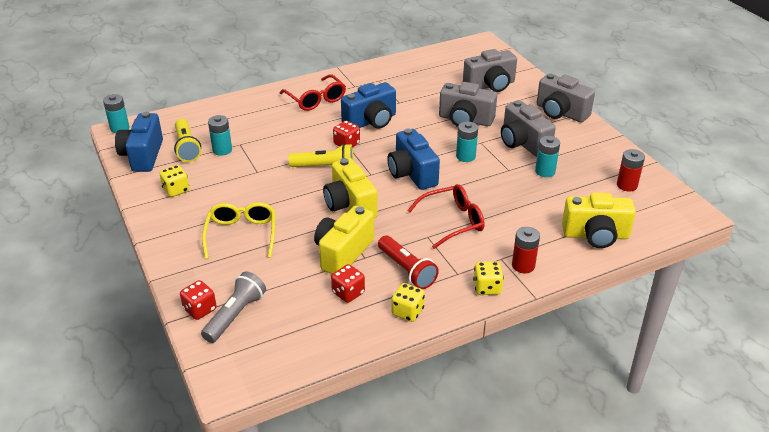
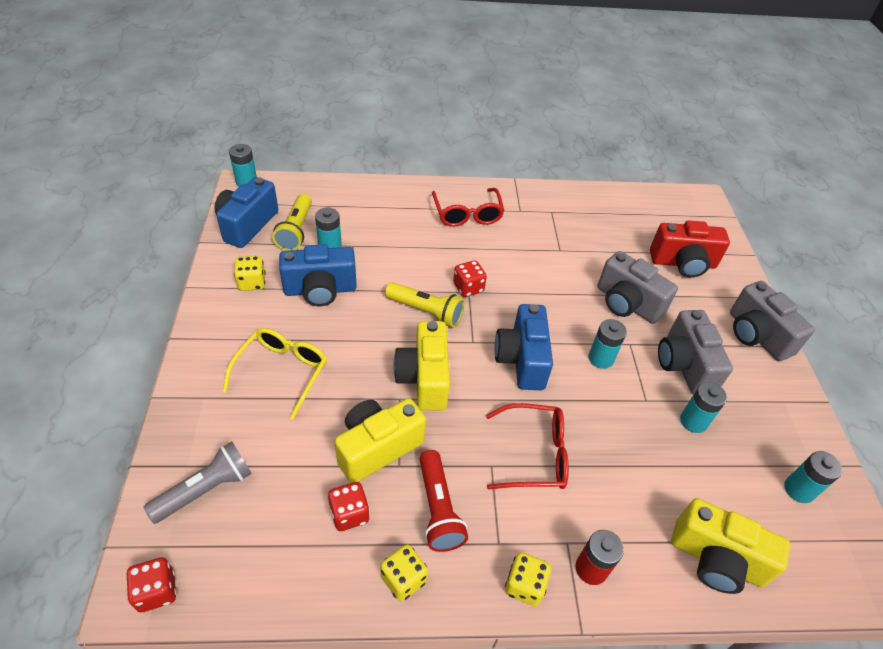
camera: 20 degrees right, 10 degrees up
(200, 309) = (174, 463): red dice -> red dice (157, 591)
(371, 121) = (513, 265): blue camera -> blue camera (320, 290)
(490, 85) = (683, 263): grey camera -> red camera
(626, 185) = (799, 490): red battery -> turquoise battery

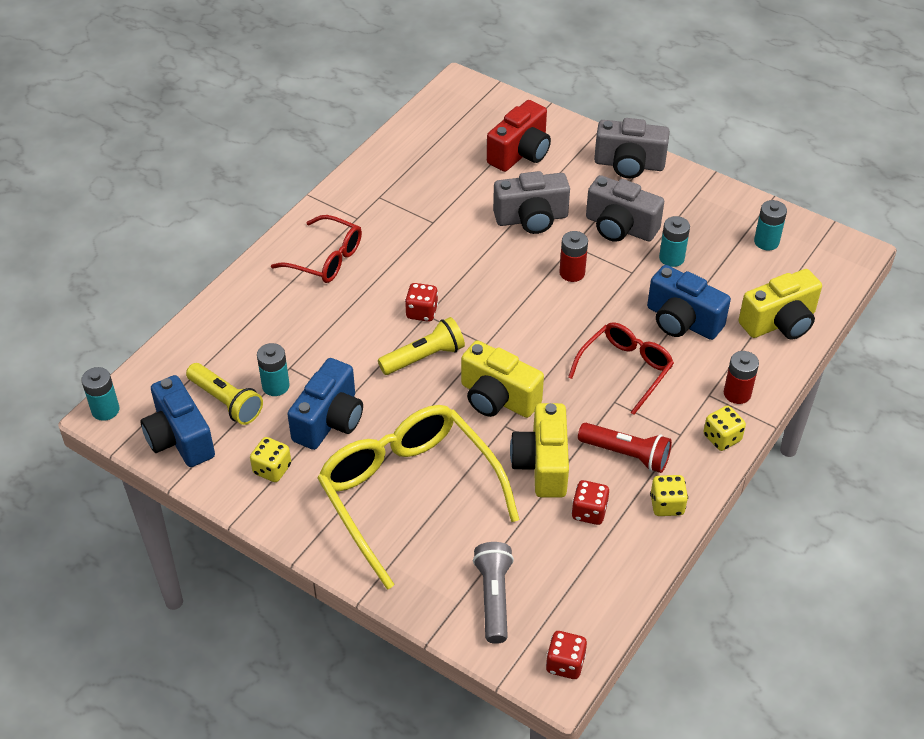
camera: 50 degrees left, 0 degrees up
(282, 372) = (408, 493): yellow glasses -> yellow glasses, size x1.79
(522, 360) = (531, 323): blue camera -> blue camera (682, 321)
(601, 358) = (572, 273): turquoise battery -> red battery

